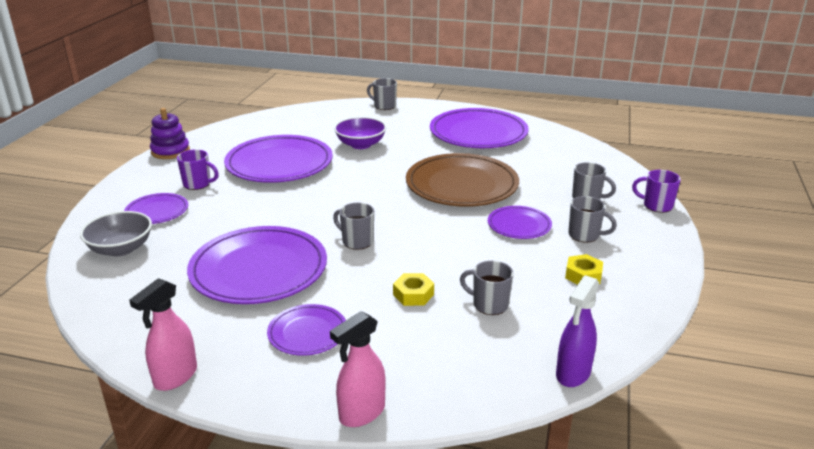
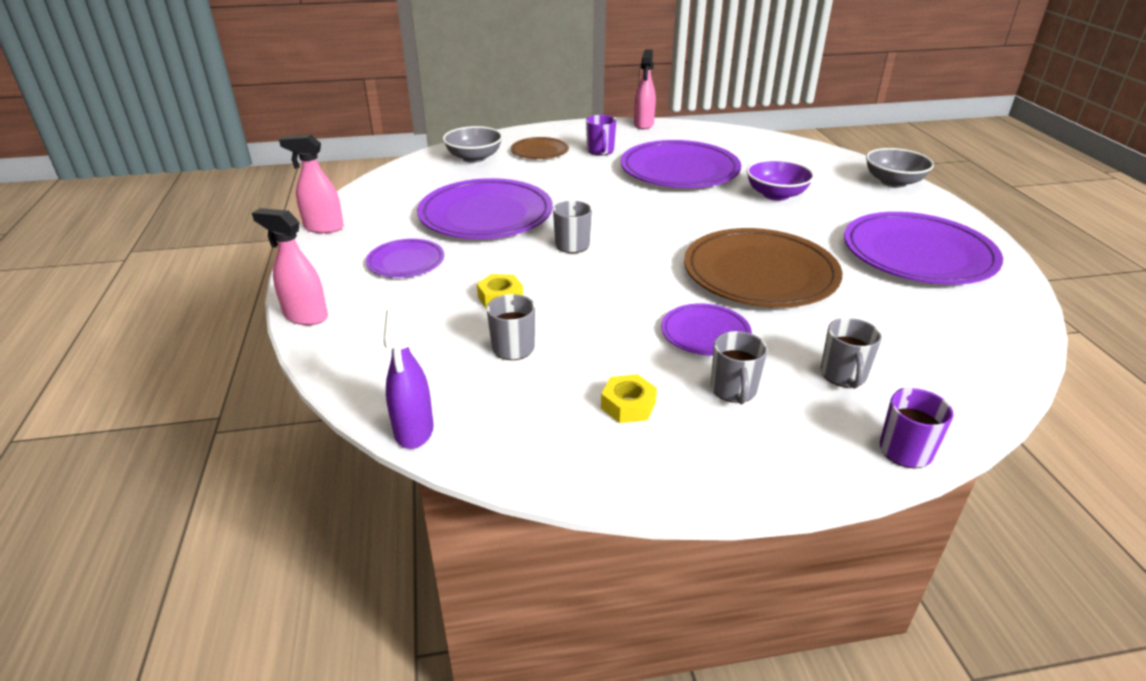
camera: 65 degrees right, 5 degrees up
(157, 211) = (540, 151): purple plate -> brown plate
(170, 151) = (643, 124): purple stacking toy -> pink spray bottle
(384, 106) = (893, 182): grey mug -> grey bowl
(573, 374) = (414, 430): purple spray bottle -> purple spray bottle turned 105 degrees counterclockwise

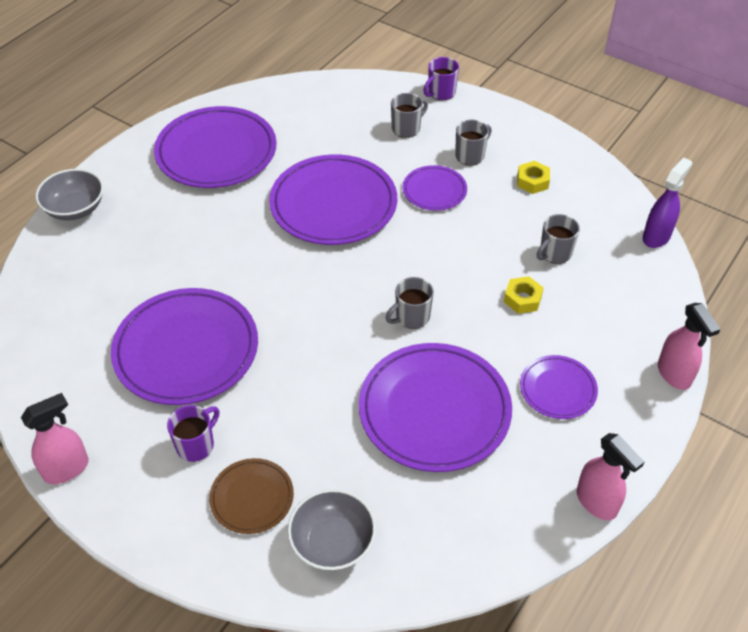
camera: 135 degrees left, 15 degrees up
(760, 274) = (333, 204): brown plate -> purple plate
(776, 195) = (180, 260): purple bowl -> none

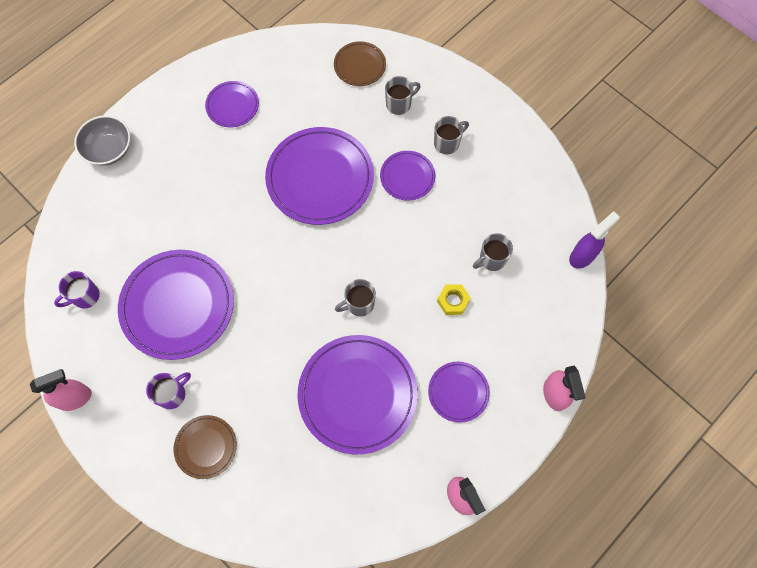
camera: 10 degrees right, 20 degrees up
(216, 152) = (232, 106): purple plate -> purple plate, size x0.51
(332, 542) = (257, 495): grey bowl -> none
(353, 101) = (359, 65): none -> brown plate
(441, 93) = (438, 67): purple mug -> purple mug (85, 296)
(532, 181) = (493, 180): yellow nut -> none

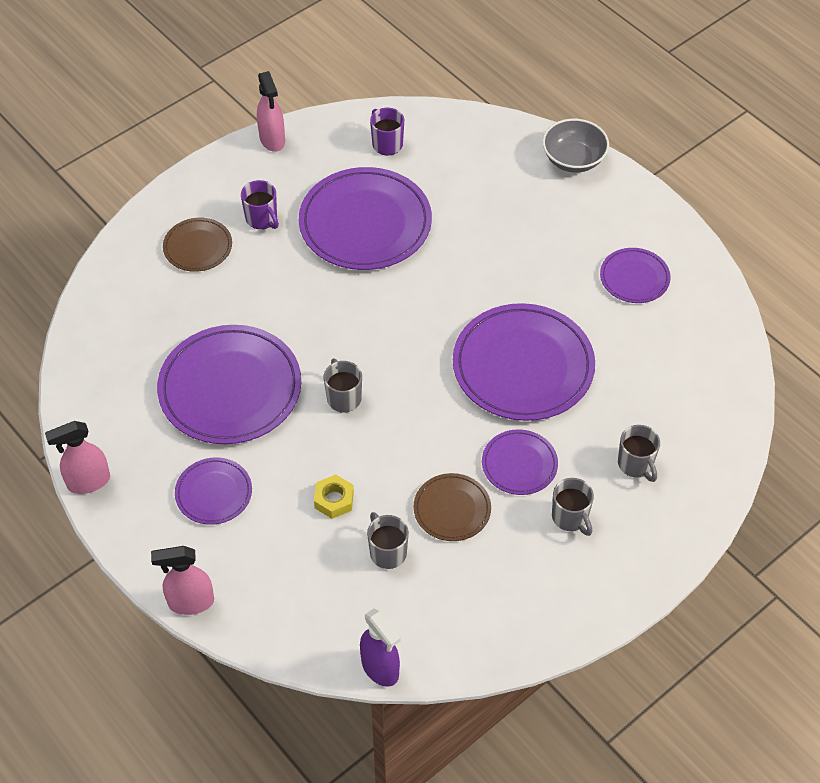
camera: 95 degrees right, 15 degrees down
(359, 65) = (700, 421): brown plate -> brown plate (452, 509)

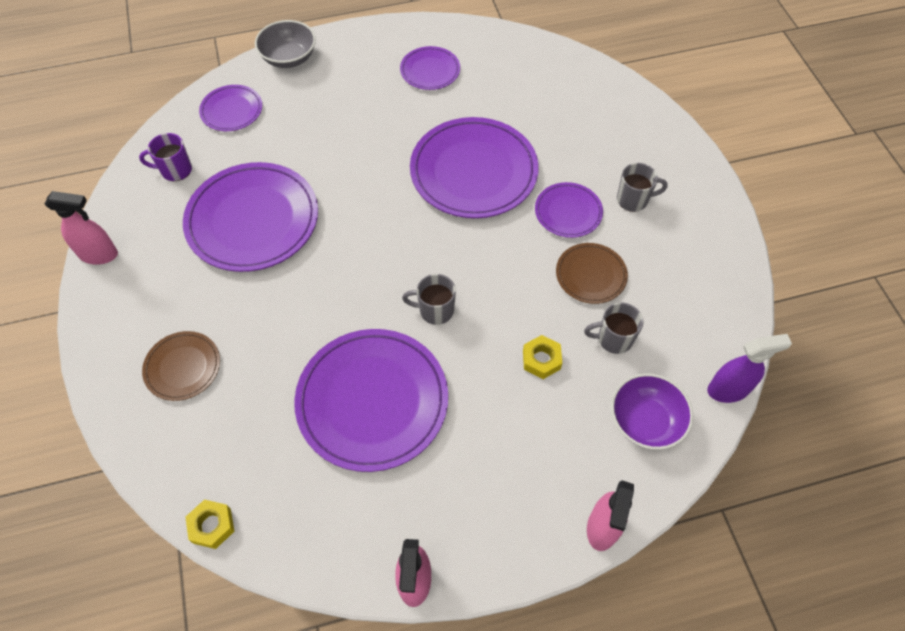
camera: 65 degrees left, 5 degrees up
(76, 331) = (212, 526): none -> yellow nut
(214, 493) = (486, 460): purple plate -> purple plate (232, 110)
(262, 219) = (188, 299): purple mug -> none
(311, 605) = (645, 421): none -> purple bowl
(636, 464) = (603, 140): grey mug -> none

